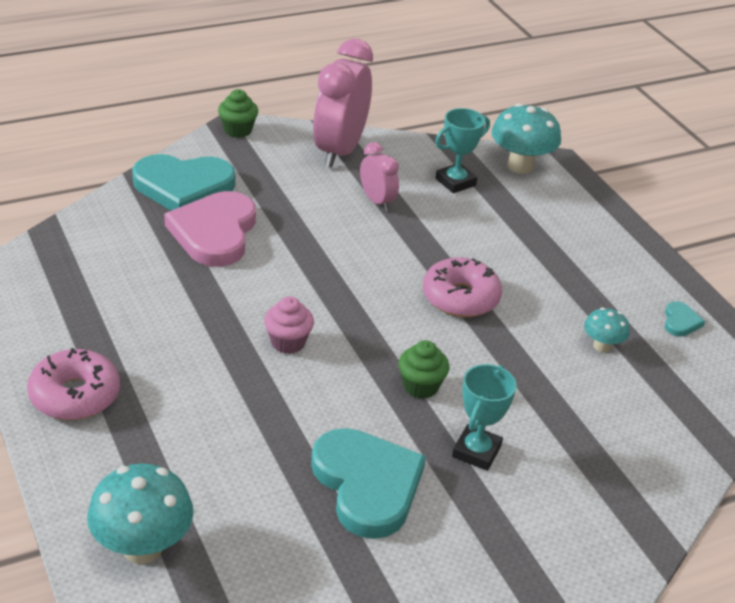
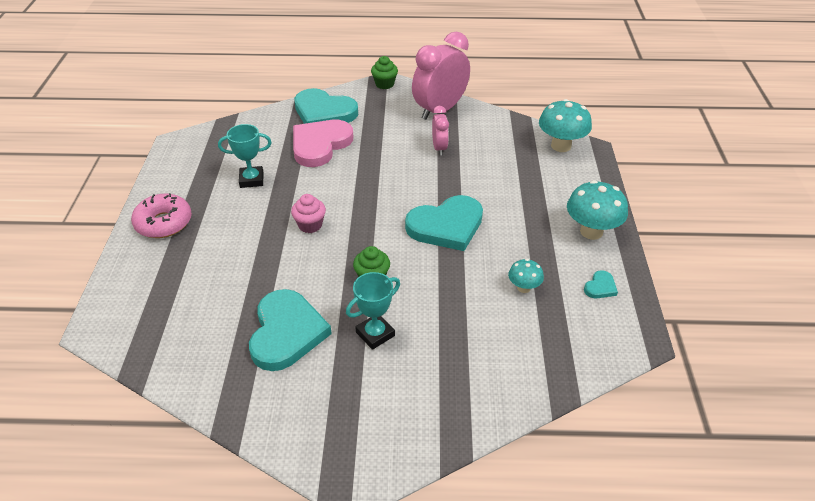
camera: 30 degrees right, 5 degrees up
(142, 548) = (127, 326): turquoise mushroom -> turquoise mushroom (591, 231)
(455, 182) = (504, 147): turquoise trophy -> turquoise trophy (251, 180)
(460, 298) = (446, 226): pink donut -> turquoise heart

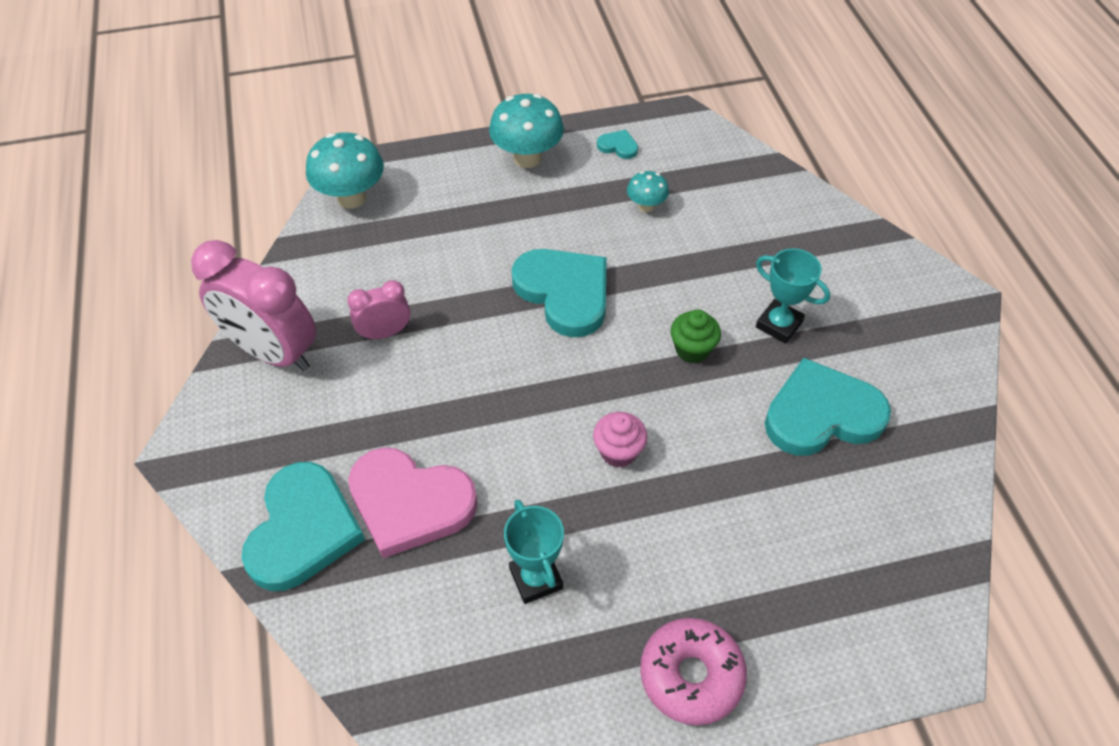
camera: 105 degrees left, 10 degrees up
(384, 84) = (190, 454): green cupcake -> none

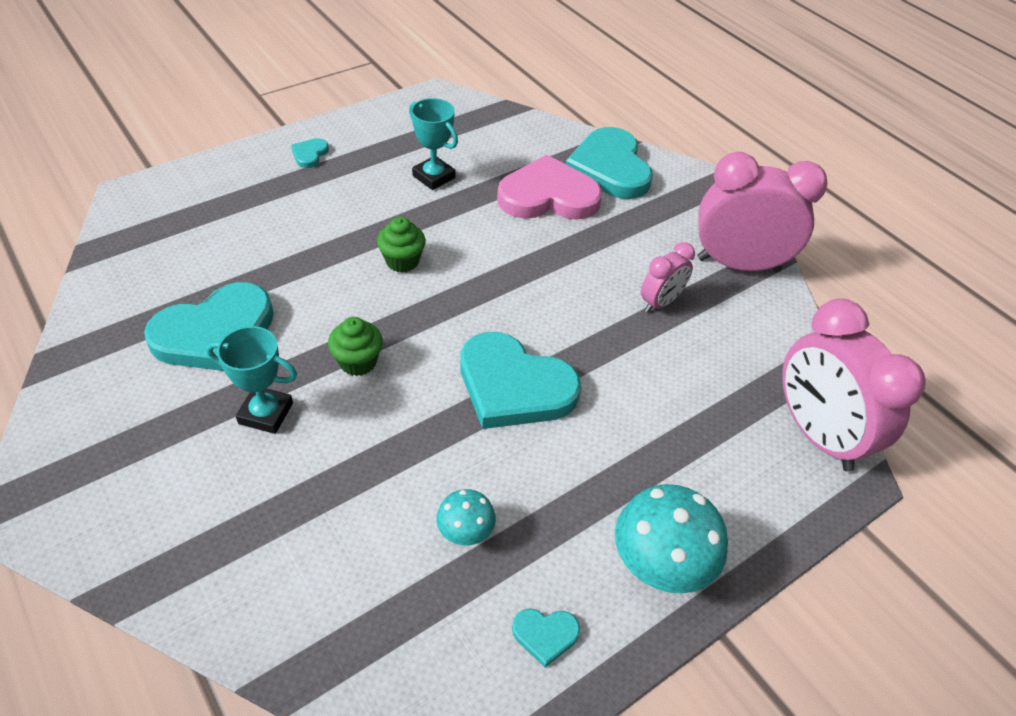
camera: 155 degrees right, 5 degrees down
(351, 198) = (817, 434): turquoise mushroom -> pink clock
(618, 451) = (402, 261): pink cupcake -> green cupcake
(691, 675) = (310, 154): pink donut -> turquoise heart

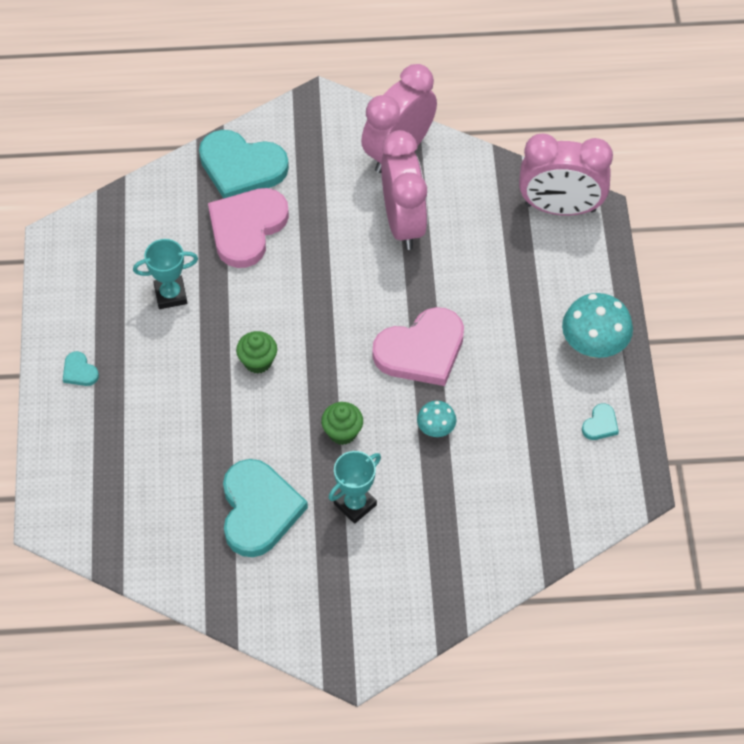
camera: 55 degrees left, 10 degrees up
(465, 533) = (514, 432): turquoise mushroom -> turquoise mushroom (436, 429)
(514, 386) = (421, 350): turquoise heart -> pink heart
(660, 302) = (403, 222): pink clock -> pink clock, size x1.94

